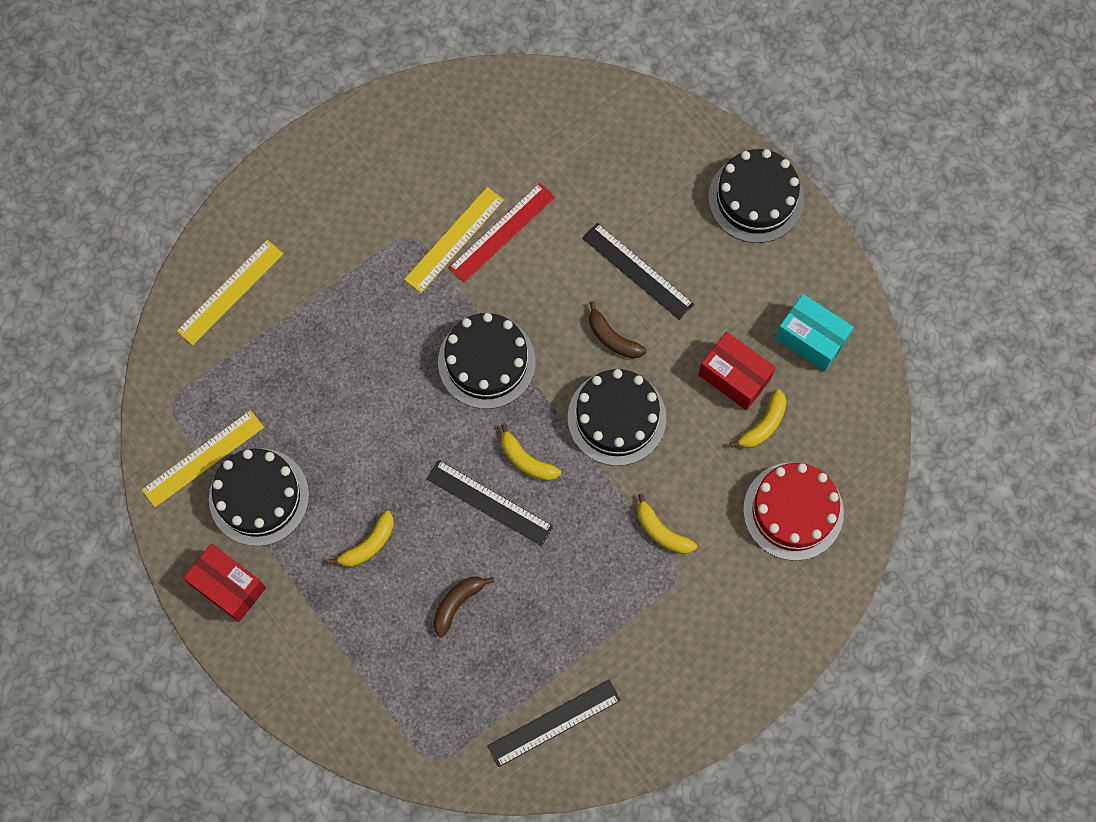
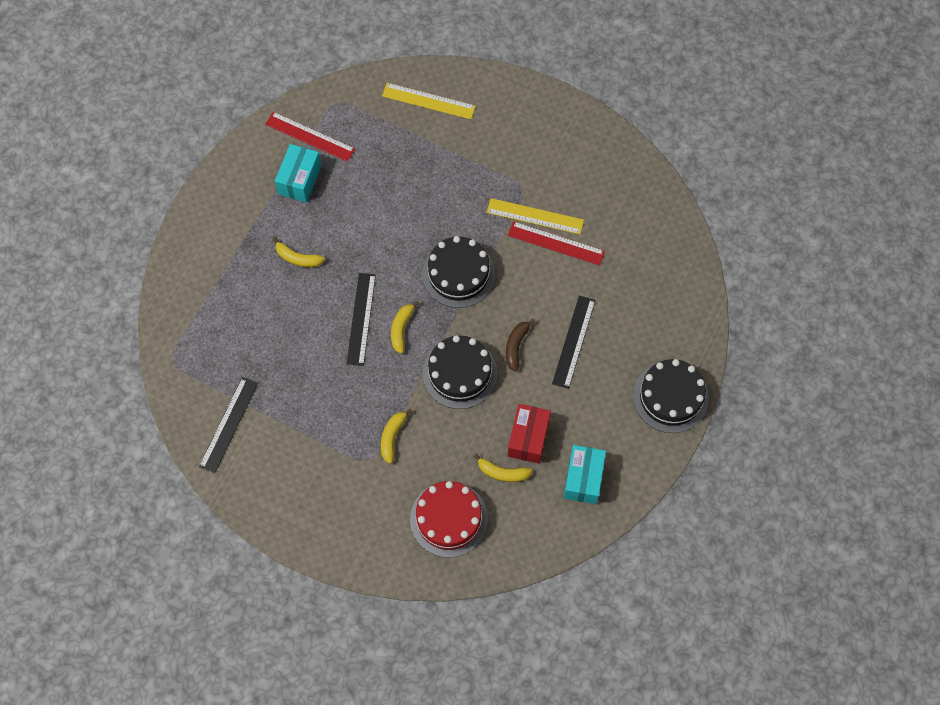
camera: 65 degrees right, 5 degrees down
(203, 458) = (310, 136): yellow ruler -> red ruler
(228, 586) = (233, 189): red box -> none
(259, 497) = (299, 180): black cake -> turquoise box
(457, 603) = (283, 329): brown banana -> none
(554, 723) = (228, 424): black ruler -> black ruler turned 75 degrees clockwise

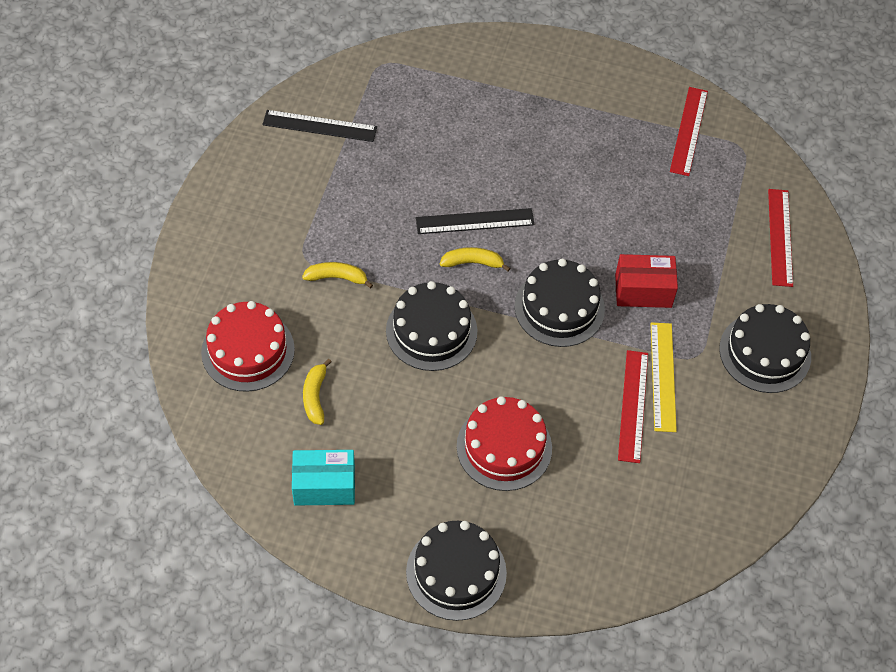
camera: 75 degrees right, 10 degrees down
(298, 258) = (532, 149): yellow banana -> none
(299, 180) = (630, 132): turquoise box -> none
(428, 101) = (780, 237): yellow ruler -> red ruler
(516, 346) = (481, 384): brown banana -> none
(528, 438) = (364, 417): red box -> red box (643, 291)
(529, 141) = (765, 352): none -> black cake
(574, 341) = (504, 447): black ruler -> red cake

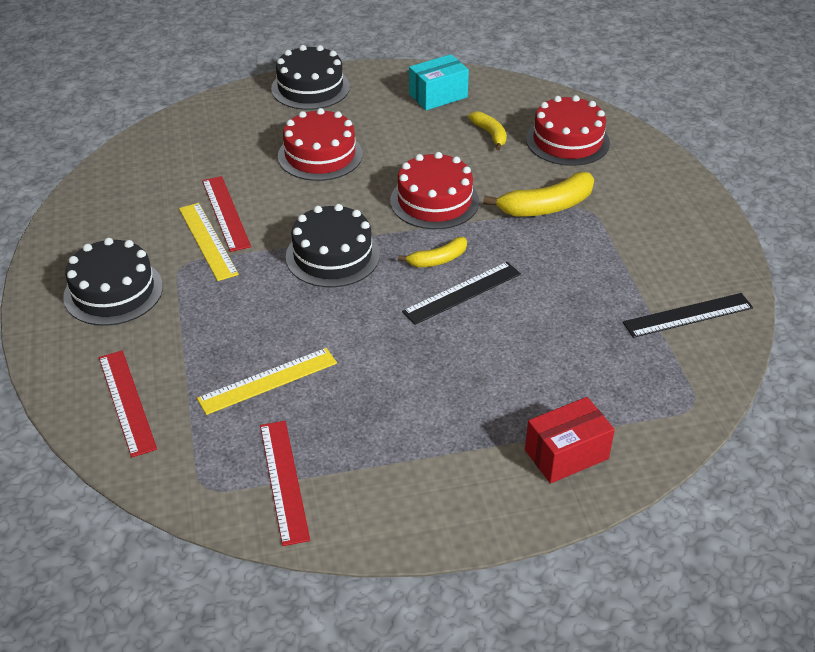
camera: 155 degrees right, 15 degrees down
(337, 277) = (546, 207): yellow banana -> yellow banana, size x1.69
(431, 331) = (434, 201): black cake -> red cake
(643, 291) = (258, 297): red box -> red box (566, 454)
(668, 209) = (268, 380): none -> yellow ruler

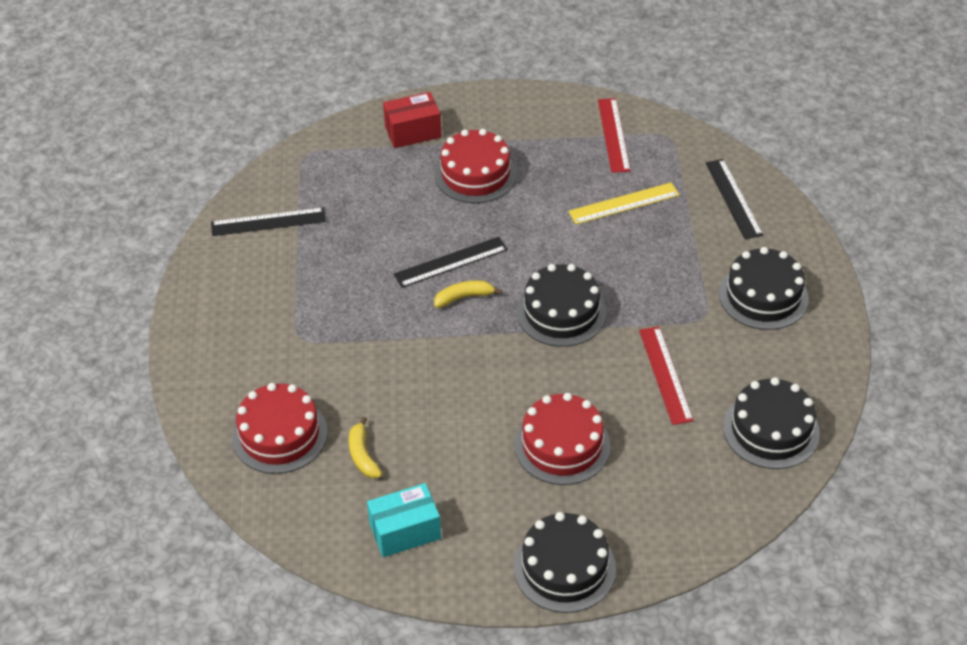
camera: 170 degrees left, 5 degrees up
(126, 402) = (734, 198): red ruler -> black ruler
(131, 181) = (771, 430): none -> black cake
(208, 241) = (681, 342): yellow ruler -> none
(434, 201) = (450, 366): red cake -> red cake (475, 174)
(546, 207) = (340, 346): yellow banana -> none

